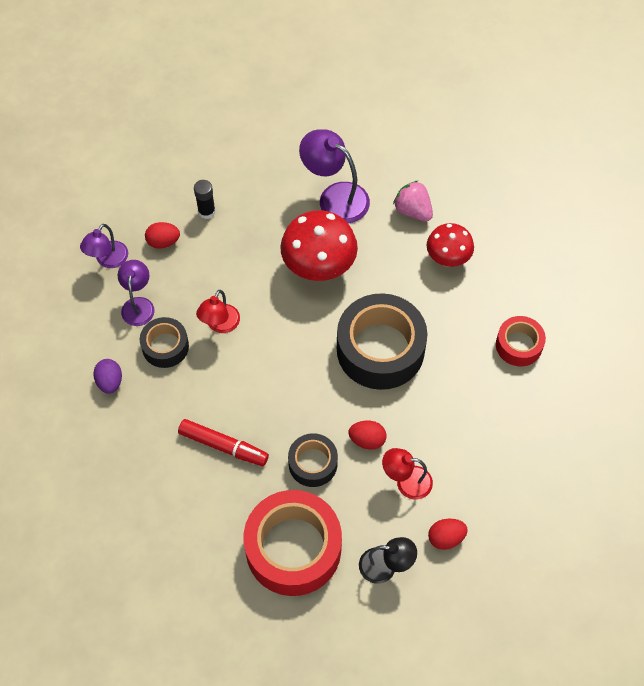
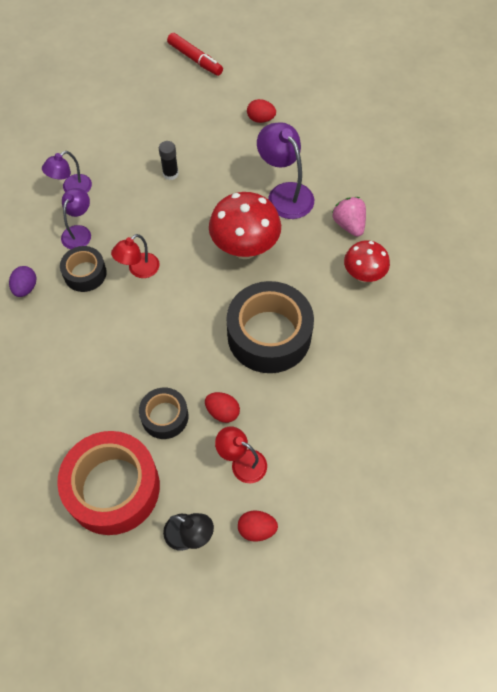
camera: 20 degrees right, 0 degrees up
(163, 242) = (123, 188): red egg -> red egg (261, 119)
(223, 446) = (94, 374): red marker -> red marker (195, 59)
(519, 345) = (399, 372): red tape -> none

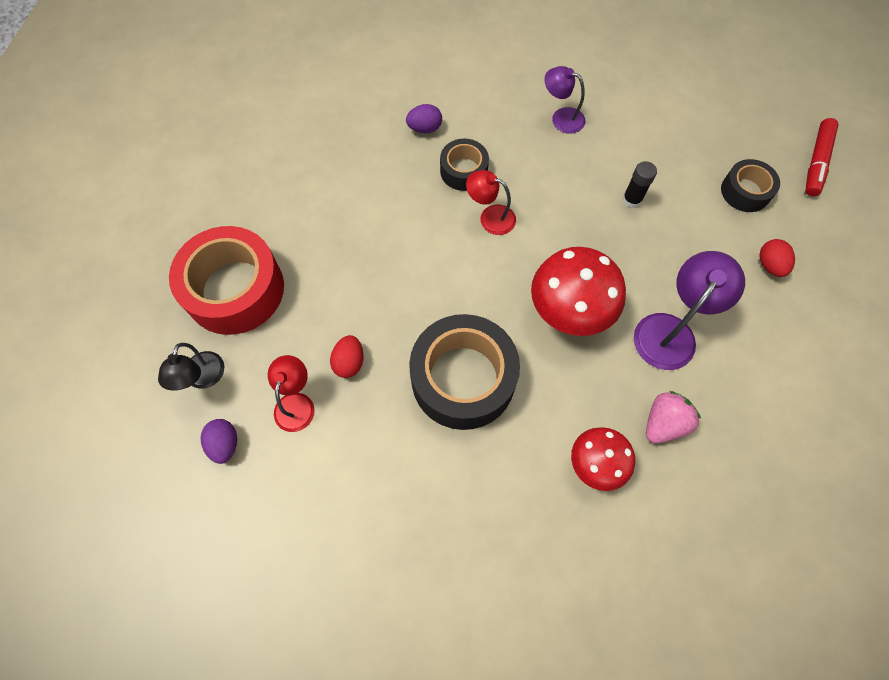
camera: 70 degrees right, 5 degrees up
(79, 232) = (511, 146): purple lamp -> none
(165, 416) = (325, 307): black tape -> black tape (745, 191)
(257, 529) = (225, 444): red egg -> purple egg

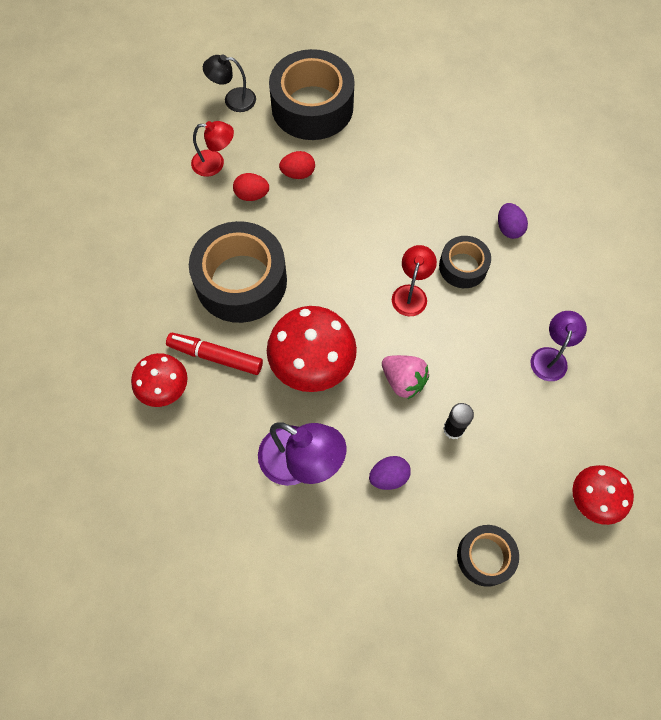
camera: 85 degrees right, 0 degrees up
(225, 444) = (181, 123): purple egg -> purple egg (388, 477)
(235, 289) = (312, 106): red tape -> black tape
(663, 423) = (204, 451): pink strawberry -> pink strawberry (403, 381)
(690, 112) = (591, 500): none -> red mushroom
(769, 265) = (389, 575): red egg -> red egg (298, 173)
(816, 162) = (545, 653): red marker -> red marker (216, 356)

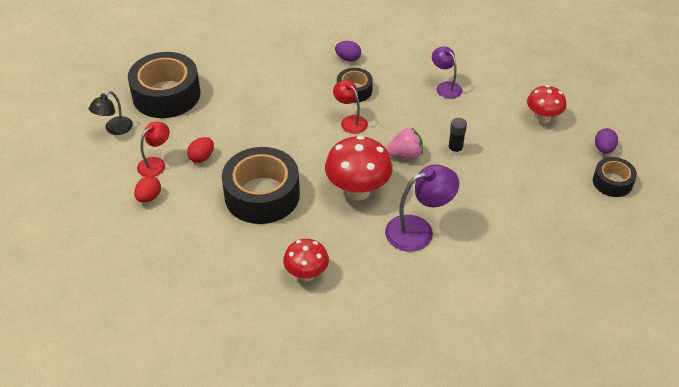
camera: 55 degrees left, 20 degrees down
(216, 356) = (306, 235): red marker -> none
(298, 173) = (210, 127): red egg -> red egg (149, 197)
(388, 477) = (461, 193): purple egg -> purple egg (603, 149)
(485, 557) = (543, 178): black tape -> black tape (612, 182)

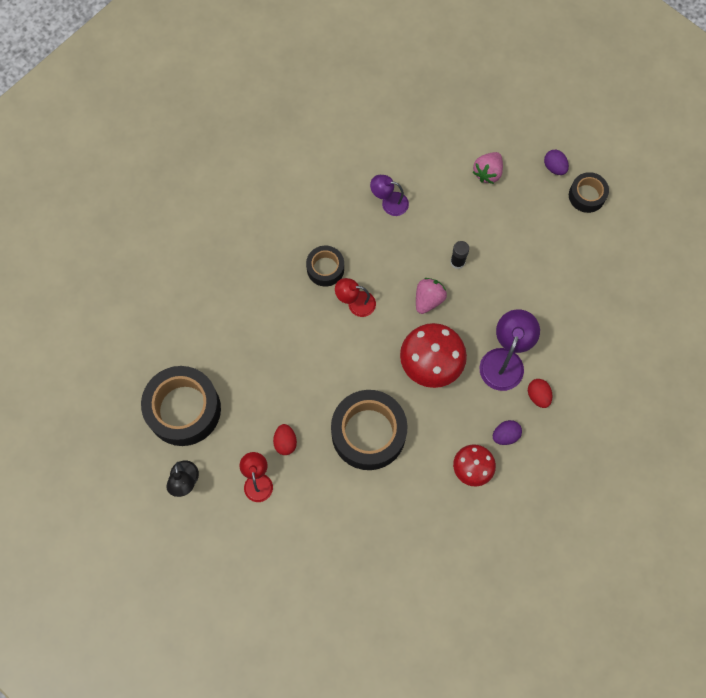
camera: 45 degrees left, 25 degrees up
(149, 197) = (290, 514): red egg -> red egg (538, 396)
(348, 59) = (285, 238): purple egg -> purple egg (505, 435)
(543, 118) = (487, 173): red mushroom -> pink strawberry

